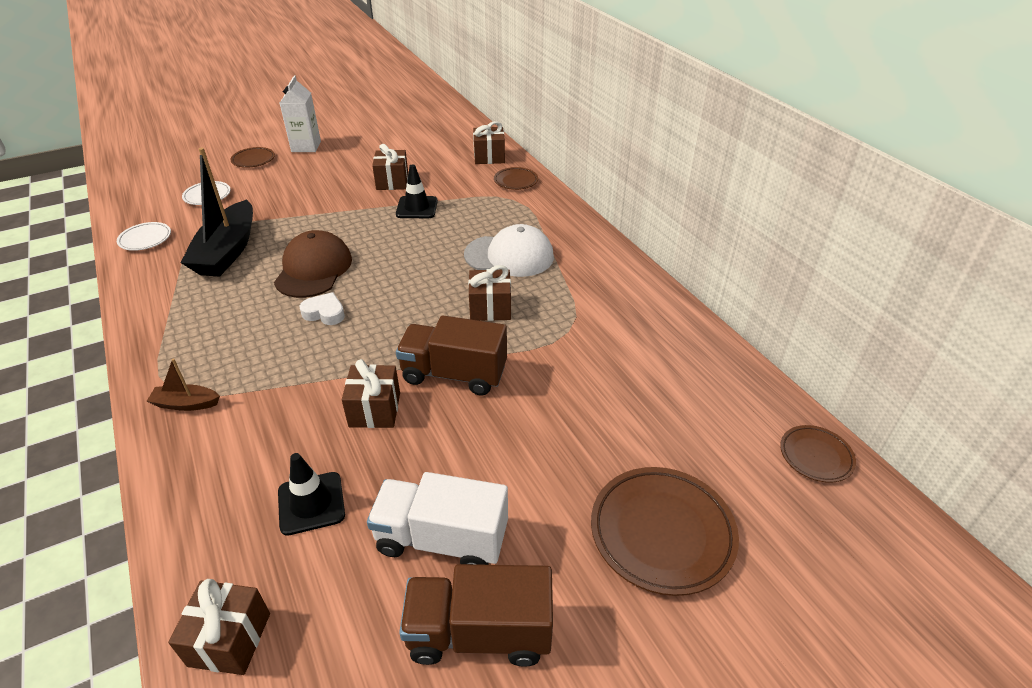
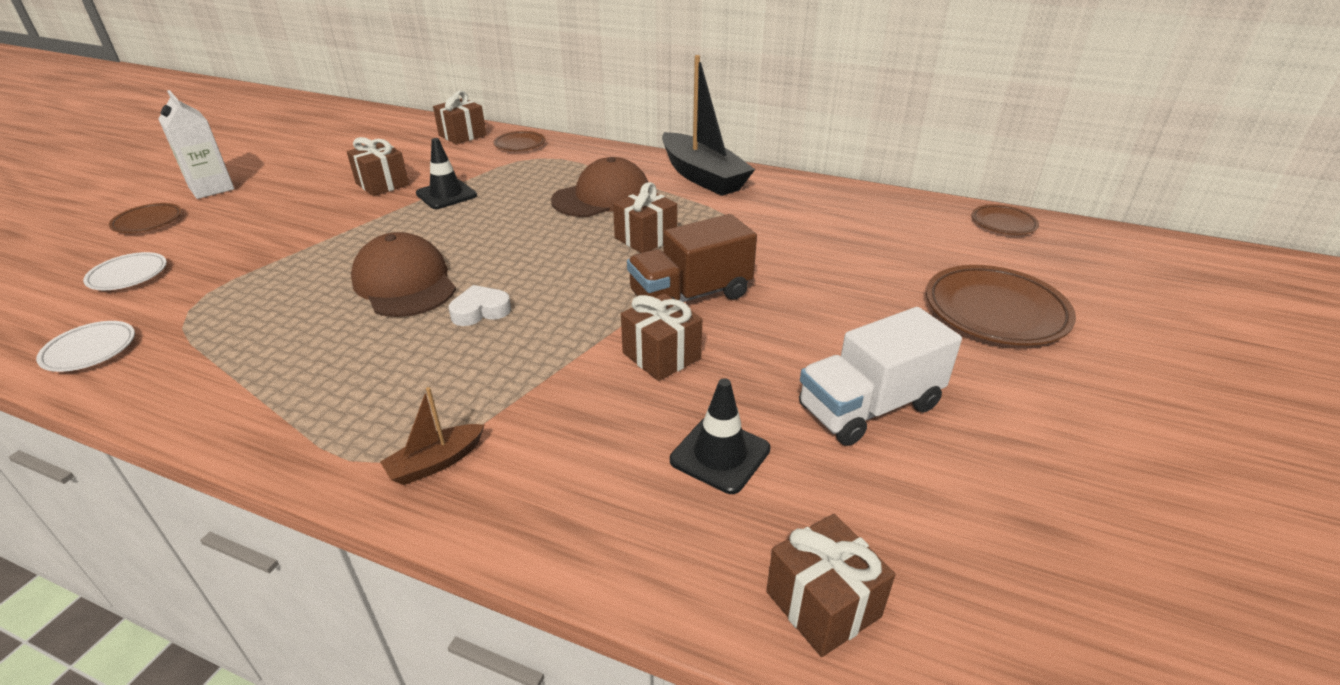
camera: 40 degrees left, 5 degrees down
(227, 251) = (254, 312): black boat -> black boat (702, 176)
(479, 632) = (993, 444): brown truck -> none
(509, 256) = (602, 197): white cap -> brown cap

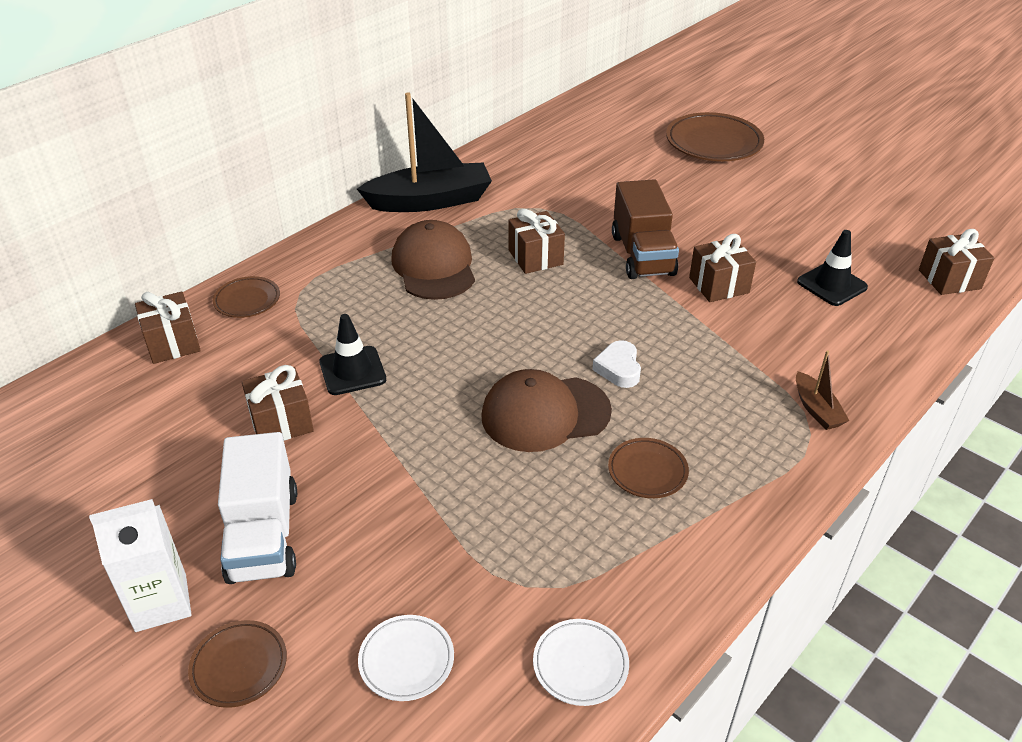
camera: 70 degrees left, 5 degrees up
(869, 407) = (799, 219): white truck -> white truck (263, 535)
(1003, 223) = (603, 99): brown plate -> brown plate (647, 471)

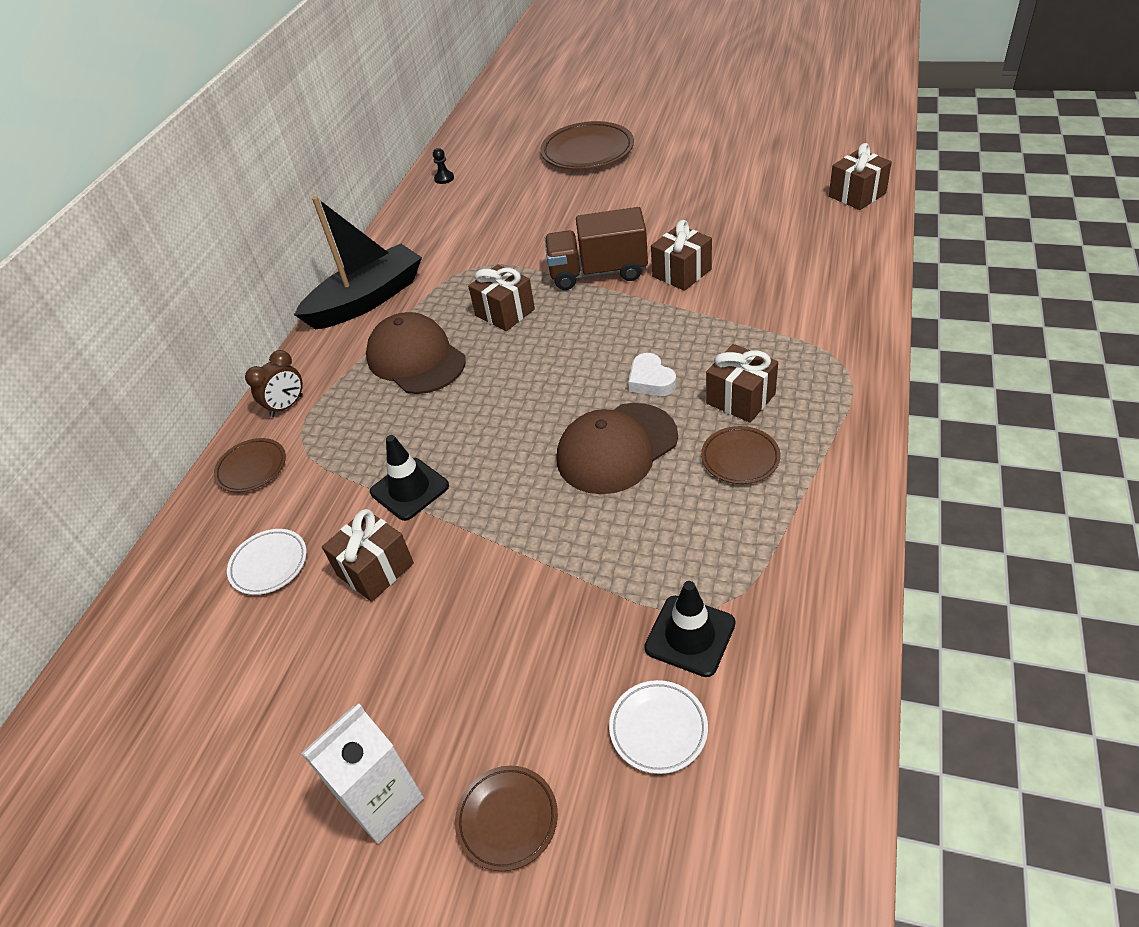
camera: 20 degrees left, 5 degrees up
(172, 343) = (203, 544): brown gift -> brown gift (740, 399)
(263, 535) = (438, 684): white truck -> none
(307, 262) = (287, 406): none -> brown clock
(568, 121) = (444, 178): none -> black pawn
(580, 665) = (808, 652): white plate -> white plate (269, 564)
(642, 255) = (598, 272): brown truck -> brown truck turned 120 degrees clockwise
(816, 409) = (835, 344): brown boat -> none
(831, 284) = (771, 235): black traffic cone -> black traffic cone (690, 636)

